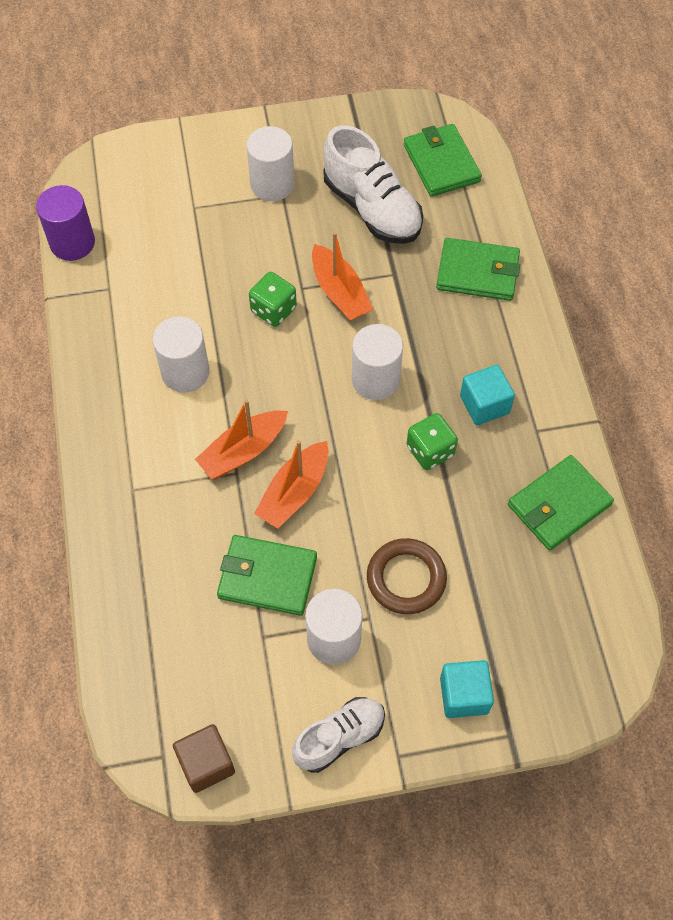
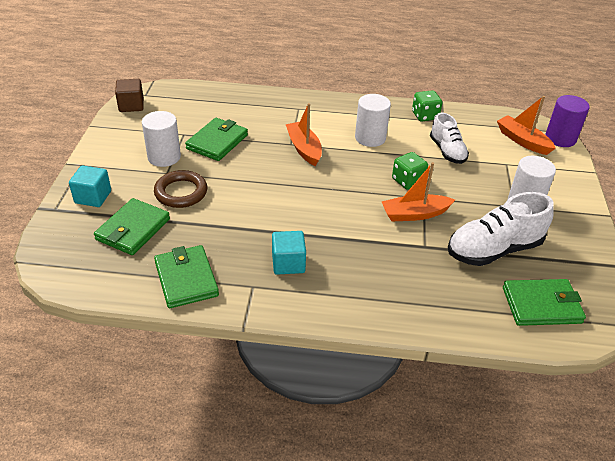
camera: 105 degrees right, 20 degrees down
(72, 243) = (482, 113): purple cylinder -> purple cylinder (560, 138)
(294, 492) = (265, 162): orange boat -> orange boat (522, 141)
(339, 737) = (108, 147): white shoe -> white shoe (447, 151)
(375, 379) = (333, 214): white cylinder -> none
(430, 451) = (264, 225): green dice -> green dice (425, 116)
(478, 272) = (414, 295): green wallet -> green wallet (133, 229)

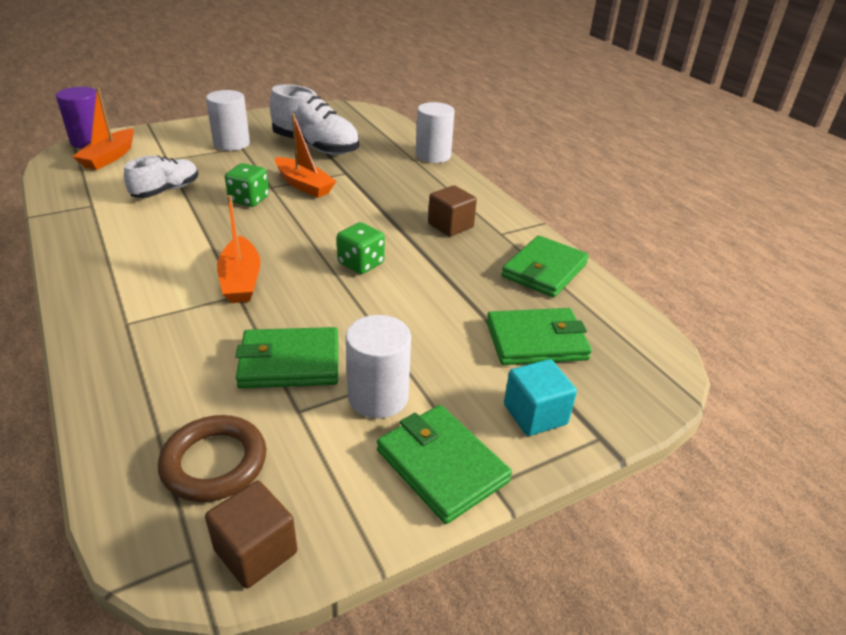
camera: 125 degrees left, 5 degrees down
(181, 192) = (433, 338): brown ring -> brown ring (214, 463)
(288, 263) = (450, 225): turquoise cube -> brown cube
(304, 149) = (241, 280): orange boat -> orange boat turned 45 degrees counterclockwise
(370, 138) = (173, 242): white cylinder -> white cylinder (433, 155)
(425, 116) = (84, 219): green dice -> green dice (361, 264)
(541, 305) = (360, 125): green wallet -> green wallet (441, 466)

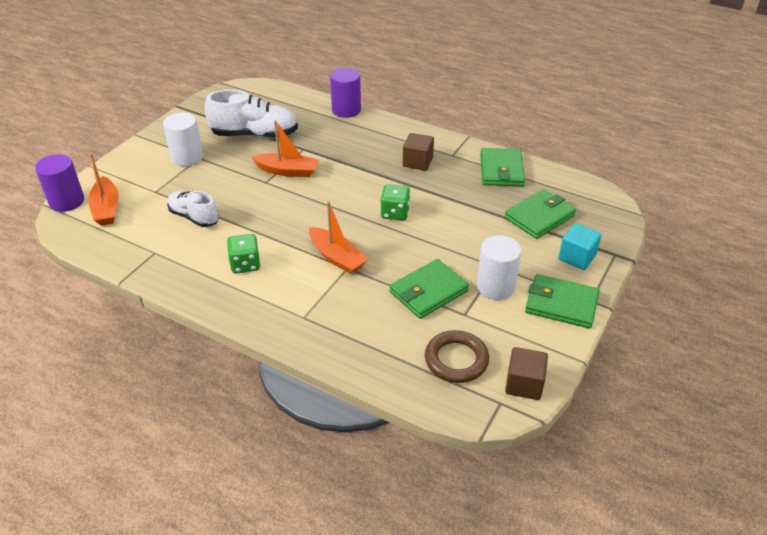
camera: 30 degrees left, 5 degrees up
(166, 190) = (194, 217): white shoe -> white shoe turned 60 degrees counterclockwise
(249, 199) = (264, 198): green dice -> green dice (245, 264)
(433, 155) = (346, 110): white cylinder -> purple cylinder

